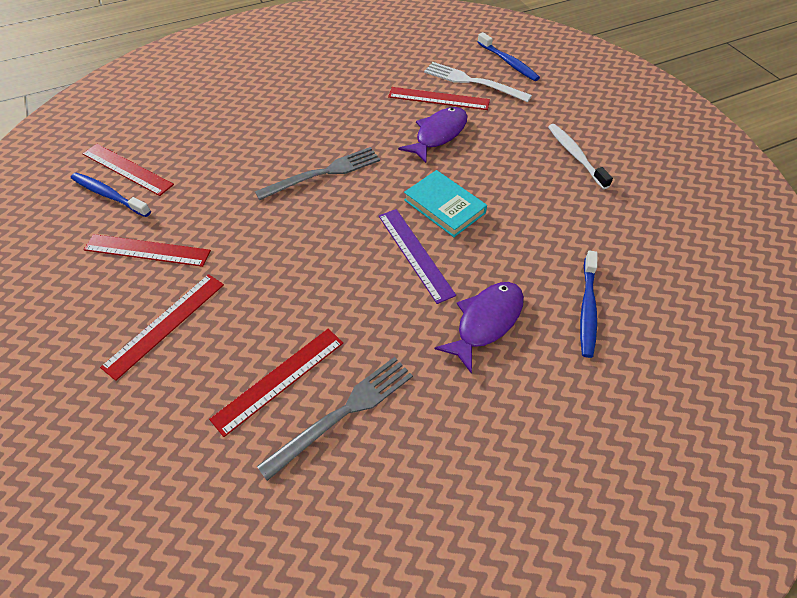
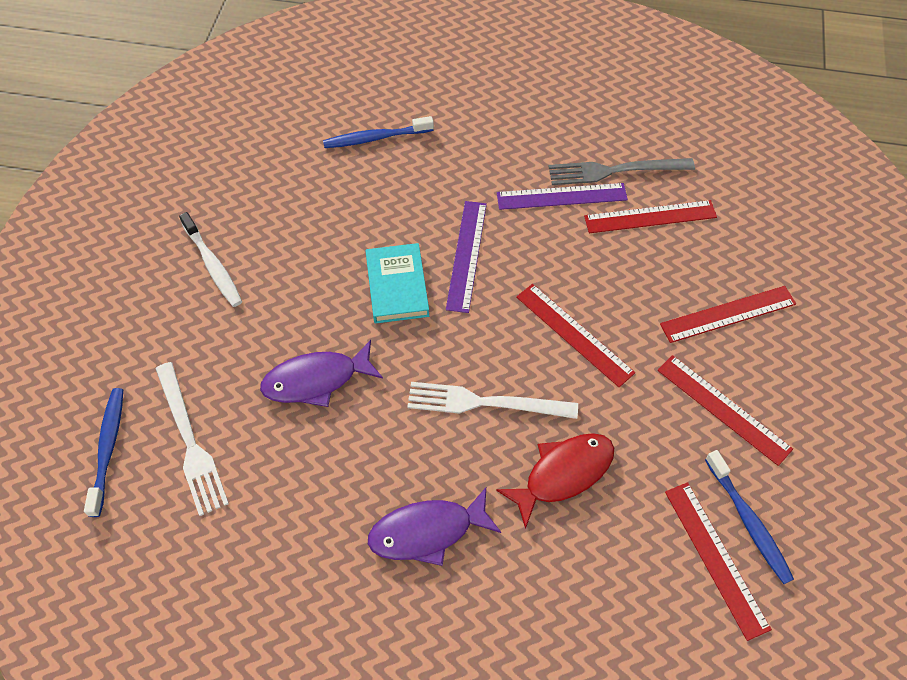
camera: 145 degrees left, 5 degrees up
(247, 163) = (563, 474): none -> red fish
(323, 173) = (485, 402): grey fork -> white fork
(377, 351) = (561, 196): none -> purple ruler
(438, 98) = (259, 439): red ruler -> red ruler (574, 334)
(486, 322) = (461, 171): purple fish -> purple fish (427, 531)
(575, 155) = (213, 265): white toothbrush -> white toothbrush turned 45 degrees counterclockwise
(587, 308) = (375, 138): blue toothbrush -> blue toothbrush turned 150 degrees counterclockwise

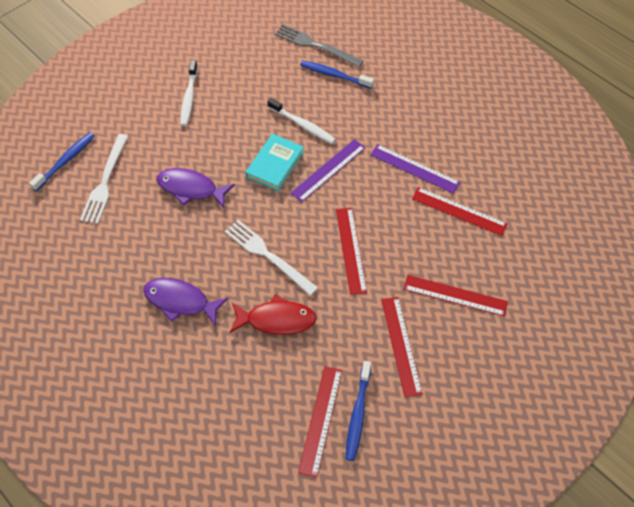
camera: 35 degrees right, 0 degrees up
(389, 218) = (303, 125): none -> white toothbrush
(615, 171) = (462, 172): grey fork -> grey fork (315, 45)

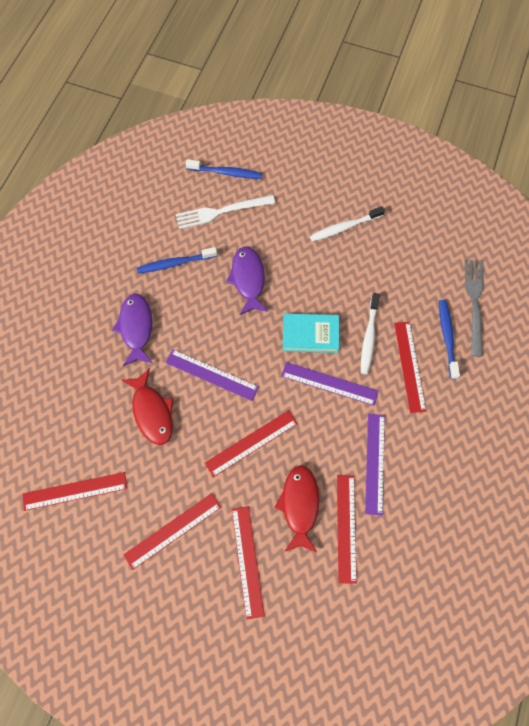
camera: 65 degrees right, 10 degrees up
(268, 255) = (211, 375): white fork -> purple ruler
(344, 109) = (409, 366): none -> red ruler
(358, 414) = (91, 520): blue toothbrush -> blue toothbrush (175, 263)
(424, 236) = (299, 505): none -> red fish

